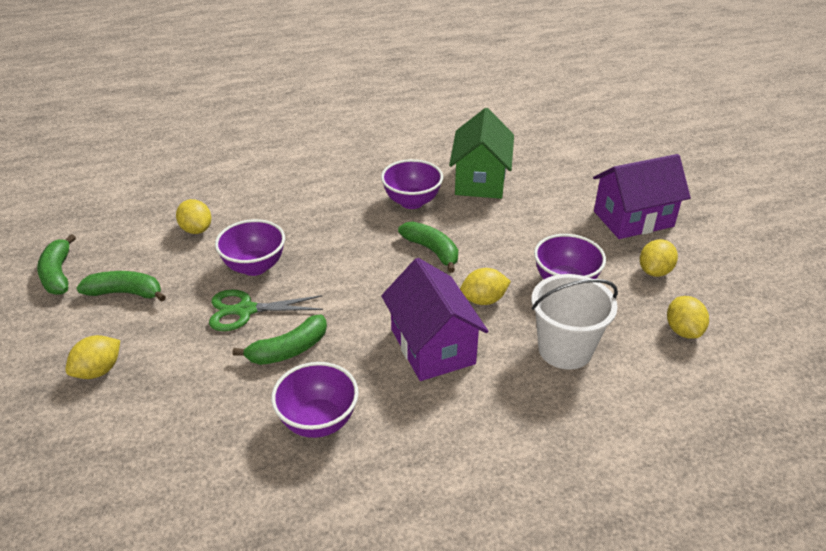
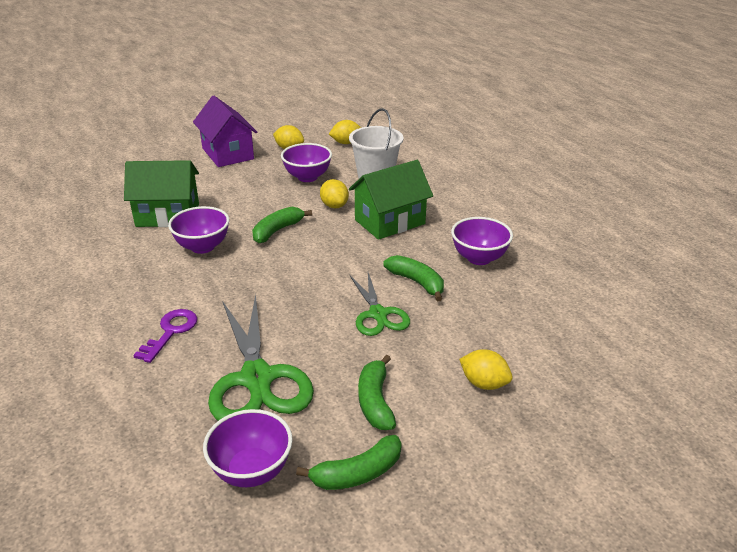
camera: 100 degrees left, 5 degrees down
(196, 229) = (257, 378): yellow lemon -> green scissors
(254, 267) = (315, 322): purple bowl -> purple bowl (252, 471)
(281, 187) = (170, 332): none -> purple key
(432, 346) = (389, 222): purple house -> green house

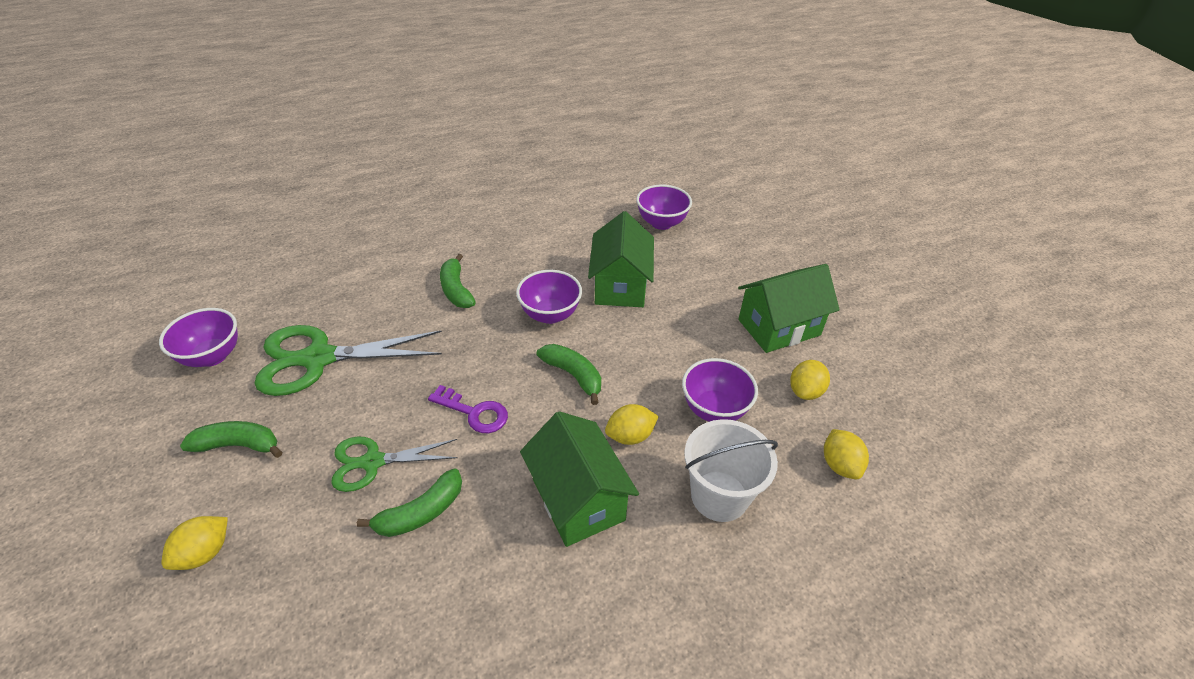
camera: 95 degrees right, 10 degrees up
(170, 332) = (411, 301): purple key -> purple key (474, 412)
(227, 153) = (779, 327): purple house -> green house
(357, 473) = (162, 423): green banana -> green banana (456, 290)
(479, 258) = (455, 608): purple bowl -> purple bowl (661, 223)

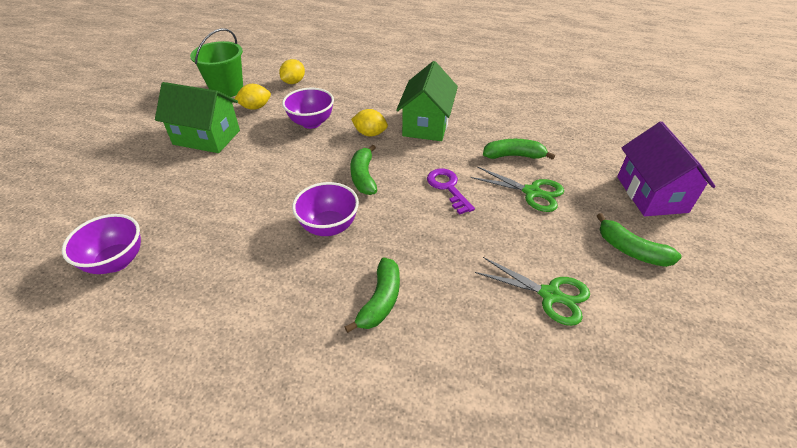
camera: 140 degrees left, 0 degrees up
(205, 553) = (651, 194): yellow lemon -> purple house
(212, 356) = (664, 361): purple bowl -> none
(319, 358) = (550, 295): green scissors -> green scissors, size x0.60
(620, 285) = (247, 220): green house -> none
(719, 496) = (360, 97): white bucket -> none
(882, 396) = (227, 89): none -> green bucket

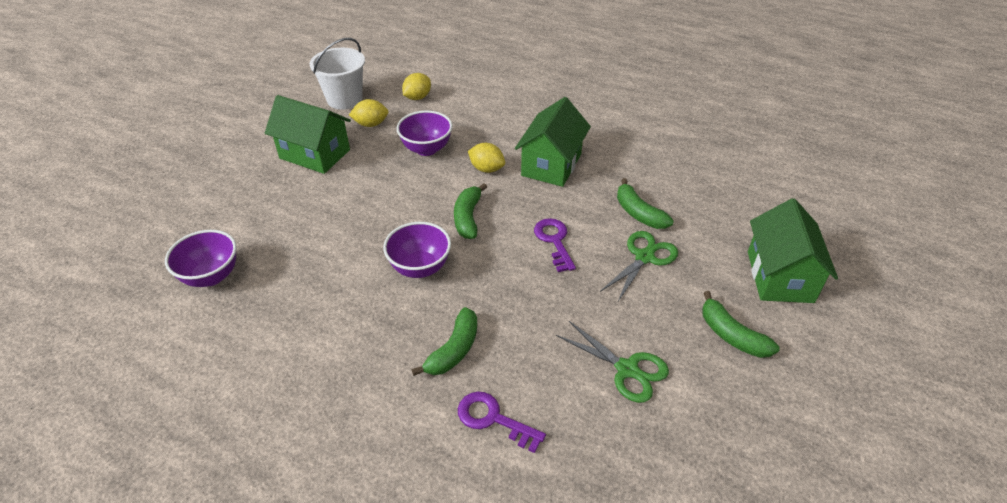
camera: 10 degrees right, 0 degrees up
(227, 89) = (344, 99): green bucket -> white bucket
(438, 365) = (493, 419): none -> purple key
(514, 156) = (638, 213): green banana -> green banana turned 135 degrees counterclockwise
(531, 192) = (644, 257): green scissors -> green scissors turned 90 degrees counterclockwise
(651, 194) = (779, 276): purple house -> green house

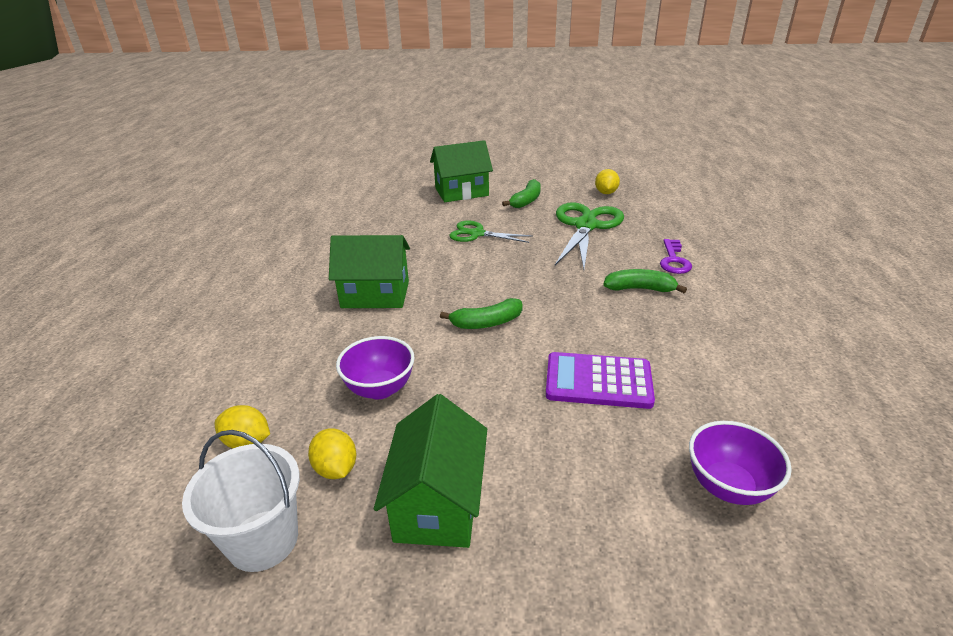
camera: 110 degrees left, 10 degrees down
(350, 256) = (598, 381): none -> purple calculator
(420, 268) = (574, 331): purple bowl -> none
(486, 169) = (400, 332): yellow lemon -> yellow lemon (606, 193)
(554, 241) = (486, 272): purple key -> none
(626, 369) = (586, 226): green scissors -> green scissors, size x1.66
(638, 213) = (425, 243): green banana -> none

